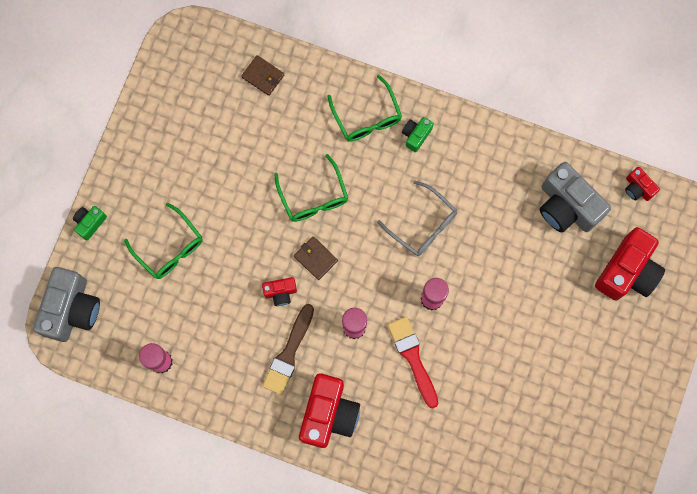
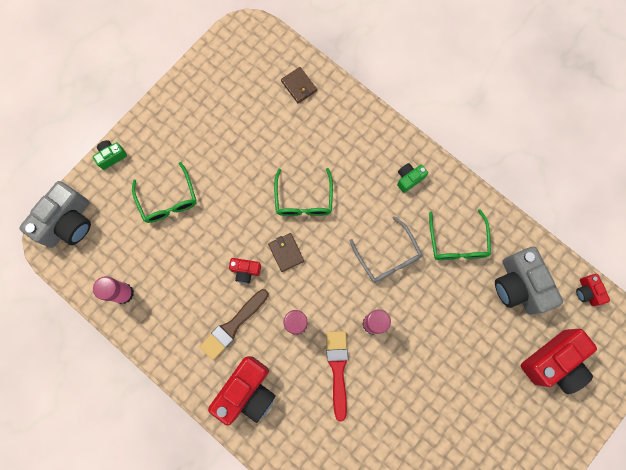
camera: 20 degrees right, 0 degrees up
(367, 117) = (373, 149): green glasses -> green glasses (457, 243)

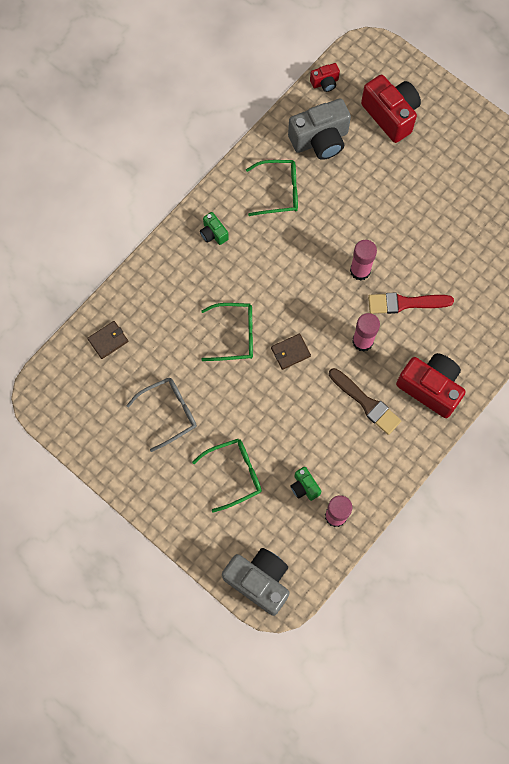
camera: 90 degrees left, 5 degrees down
(111, 156) = (184, 538): green camera -> green camera (304, 487)
(245, 271) = (310, 392): red camera -> none
(388, 257) = (293, 255): grey glasses -> grey glasses (169, 413)

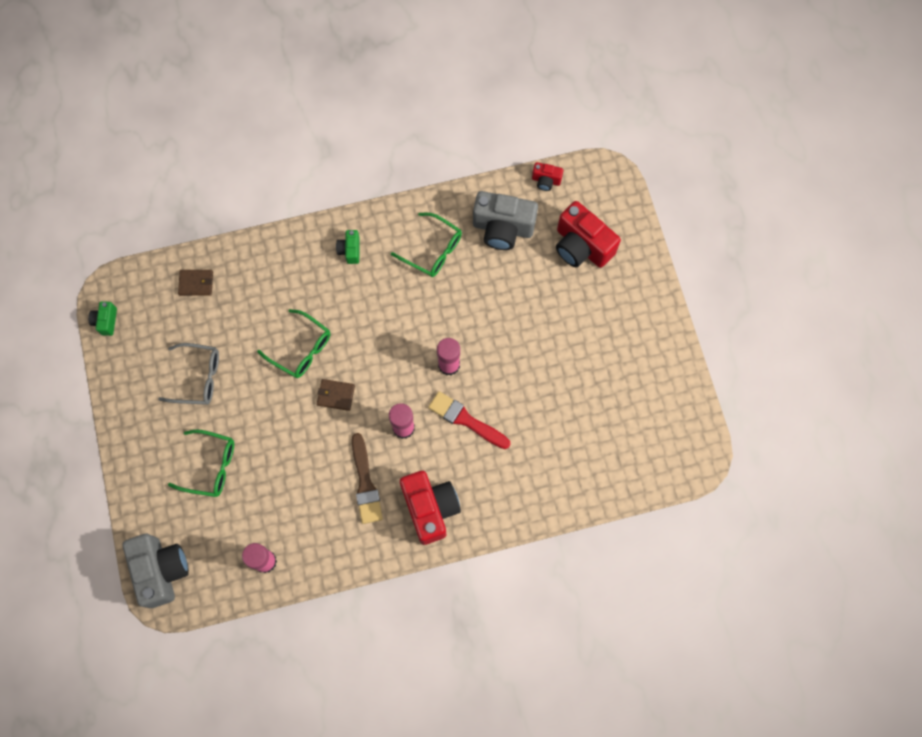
camera: 35 degrees right, 0 degrees up
(304, 487) = (259, 518): green camera -> green camera (106, 321)
(390, 115) = (581, 246): red camera -> red camera turned 135 degrees clockwise

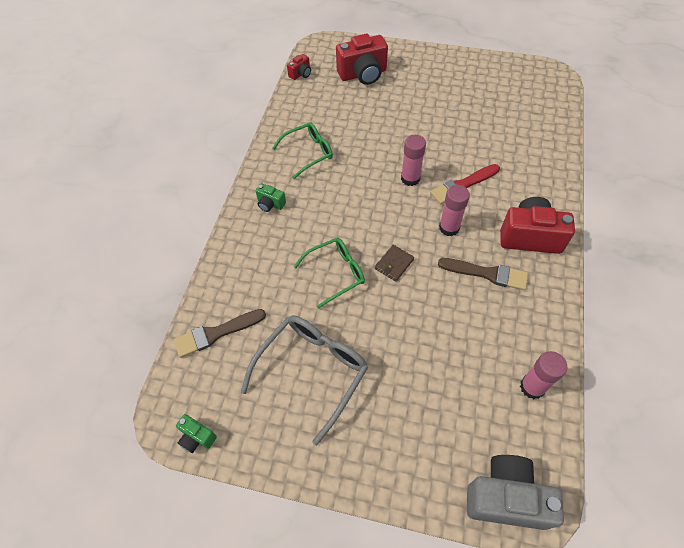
camera: 60 degrees left, 15 degrees down
(196, 283) = (216, 333): brown wallet -> brown brush
(198, 377) = (312, 371): grey glasses -> grey glasses, size x1.51
(211, 466) = (411, 397): green glasses -> none
(503, 228) = (320, 108): grey camera -> none

